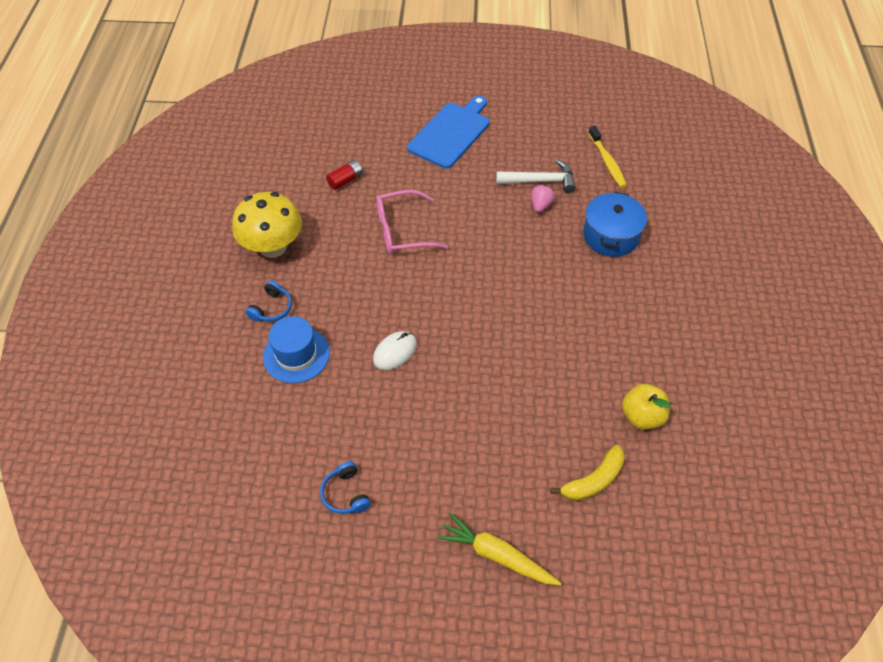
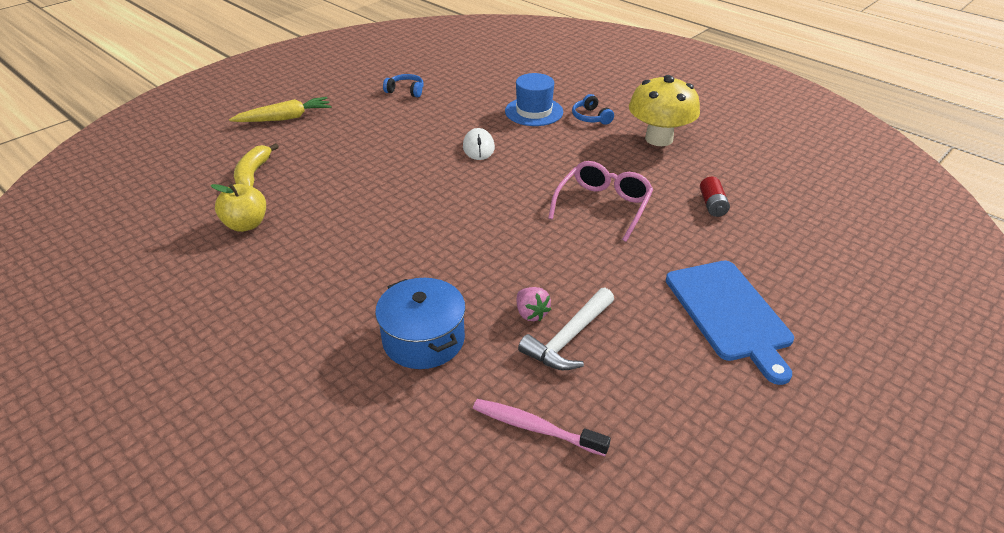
camera: 130 degrees right, 15 degrees down
(607, 162) = (535, 428): yellow toothbrush -> pink toothbrush

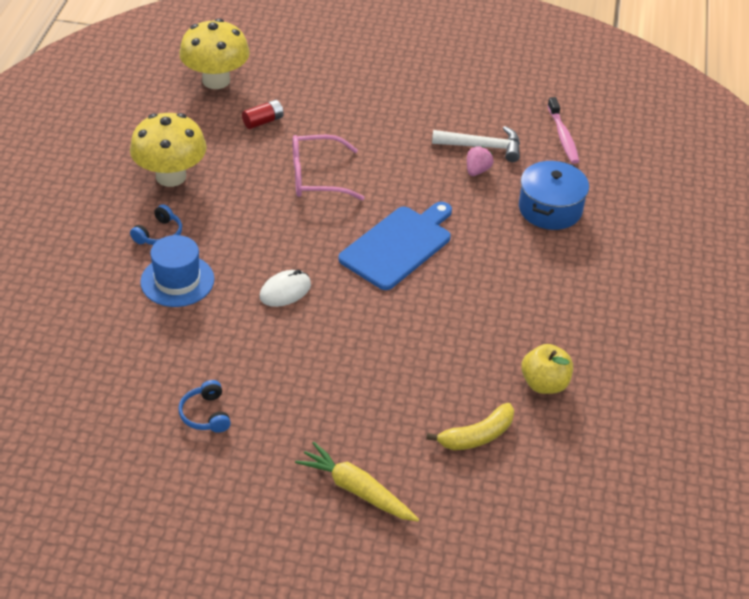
camera: 125 degrees left, 5 degrees up
(729, 313) = (391, 88): blue cutting board -> blue cutting board (398, 245)
(800, 199) = (216, 80): none -> yellow mushroom

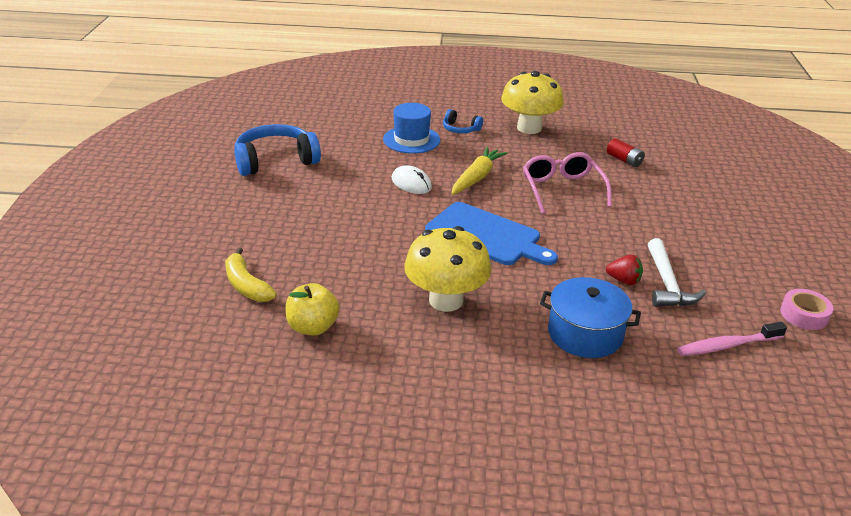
camera: 85 degrees right, 10 degrees down
(205, 414) = (275, 160): blue headphones -> blue headphones, size x1.98
(216, 80) = (665, 136): yellow mushroom -> yellow mushroom (446, 300)
(356, 490) = (194, 226): yellow carrot -> yellow carrot (477, 177)
(477, 171) = (624, 280): pink strawberry -> red strawberry
(525, 87) = (804, 315): none -> pink tape

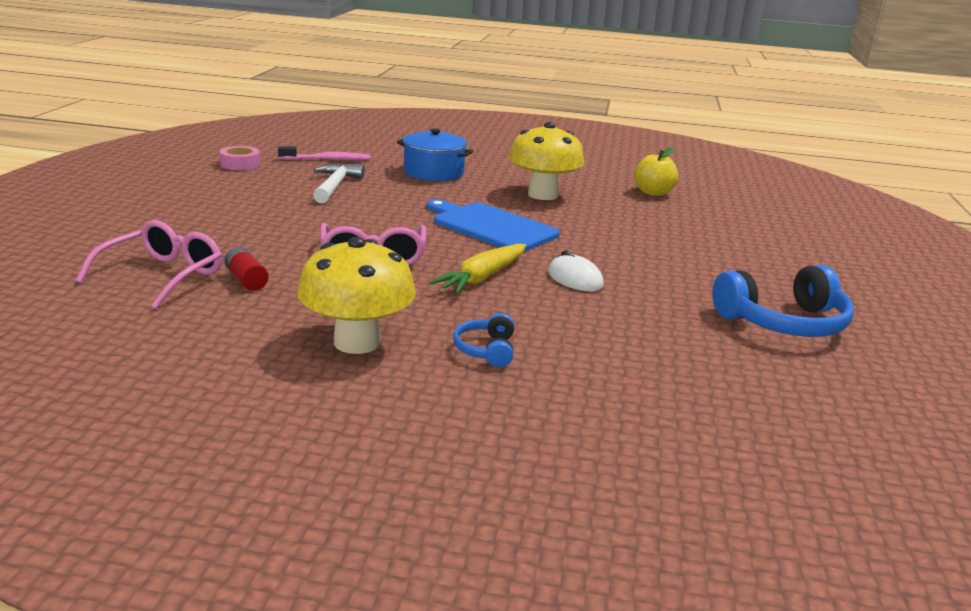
camera: 175 degrees left, 10 degrees down
(246, 285) = (725, 217): yellow banana -> none
(411, 140) = (576, 338): blue hat -> none
(460, 129) = (486, 350): blue headphones -> blue headphones turned 120 degrees counterclockwise
(624, 280) = (373, 190): red strawberry -> none
(676, 159) = (163, 275): none -> pink glasses

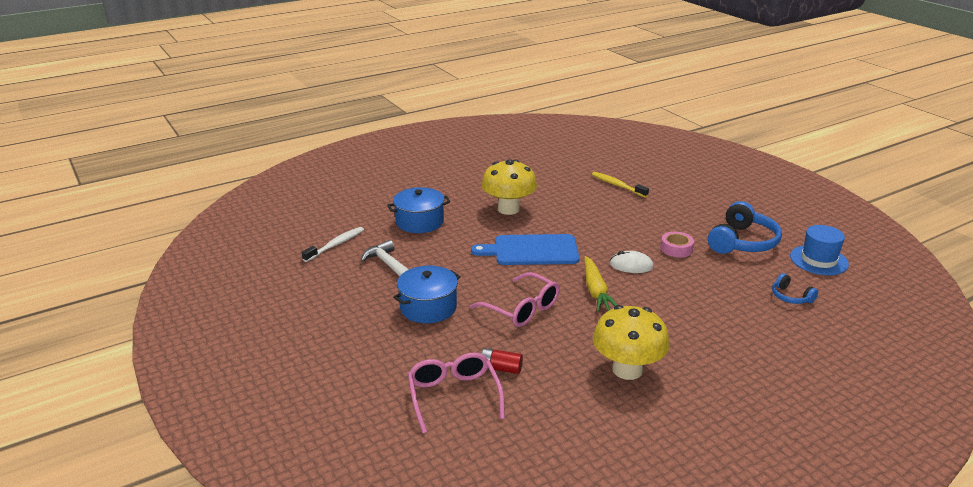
camera: 40 degrees left, 5 degrees up
(240, 164) = (290, 280): pink tape -> pink tape (676, 249)
(296, 219) = (428, 307): none -> blue pot
(327, 160) = (336, 245): pink toothbrush -> white toothbrush
(486, 350) = (680, 336): blue headphones -> blue headphones (790, 297)
(653, 193) = (553, 177): yellow apple -> none
(719, 223) = (617, 185): none -> yellow toothbrush
(875, 387) = (818, 260): none -> blue hat

